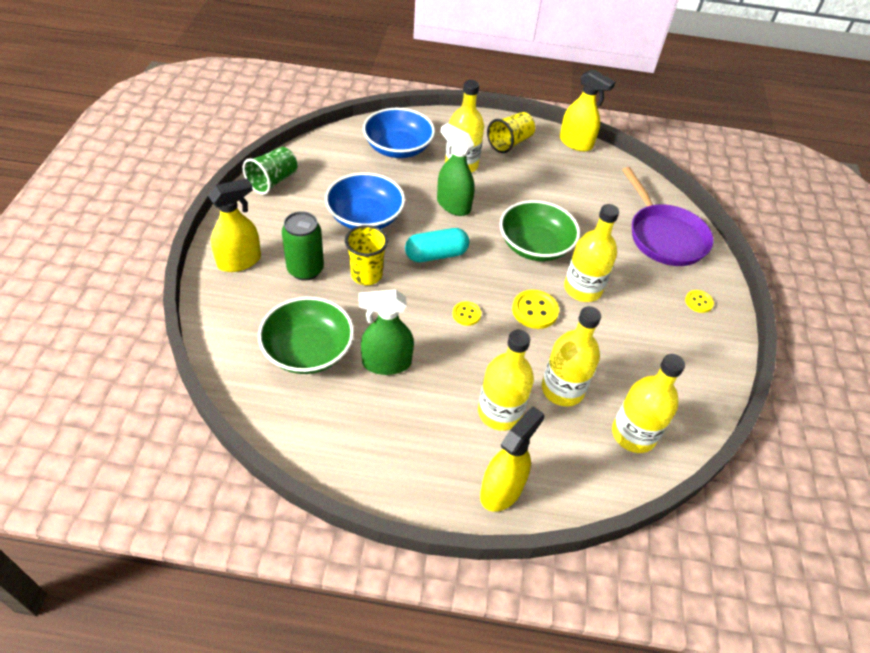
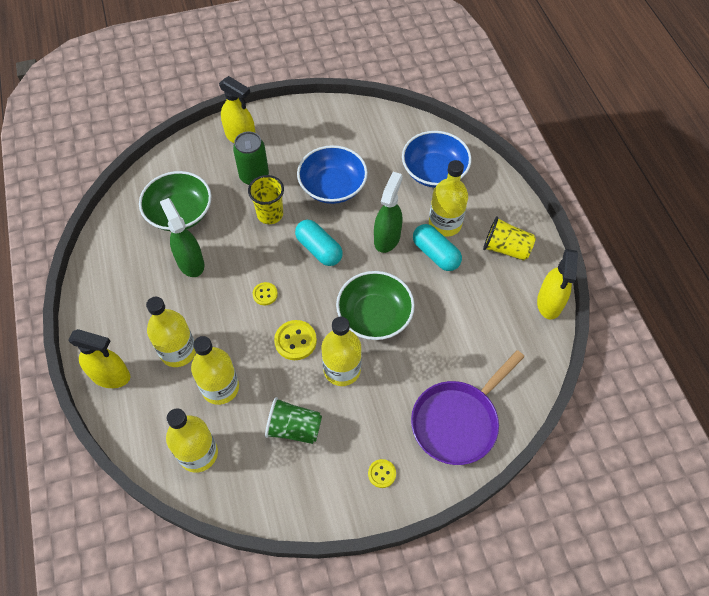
camera: 70 degrees right, 10 degrees up
(273, 181) = (335, 114): green cup -> green cup (294, 428)
(490, 183) = (435, 254): none -> turquoise capsule

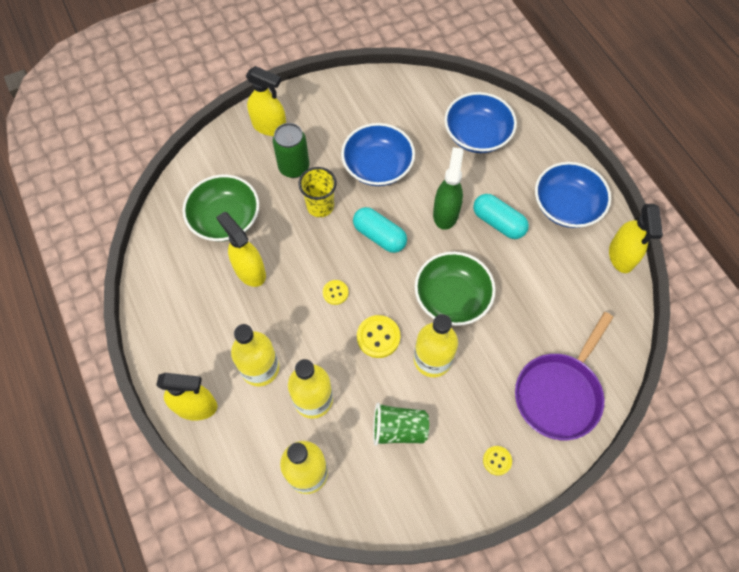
camera: 10 degrees left, 5 degrees up
(190, 262) = (249, 271): green spray bottle -> yellow spray bottle
(445, 224) = (500, 189): yellow bottle -> none
(506, 248) = (566, 206): yellow cup -> blue bowl

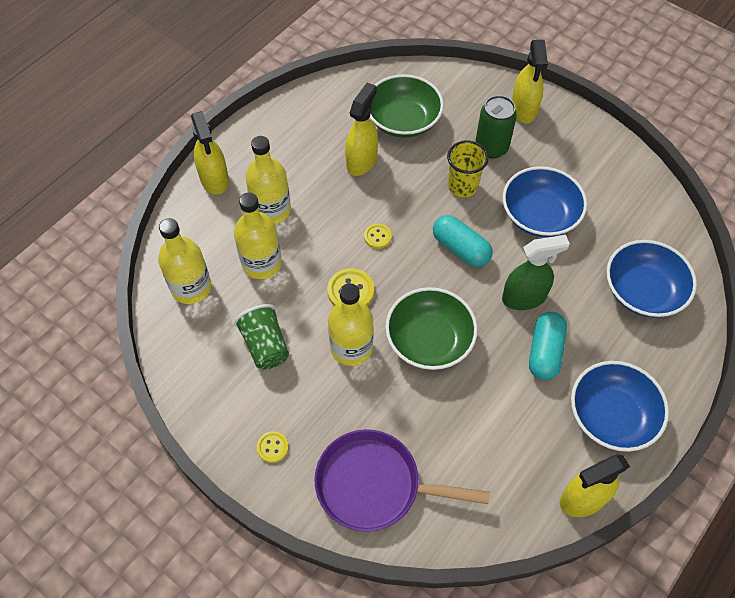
camera: 65 degrees right, 5 degrees down
(379, 236) = (460, 248): turquoise capsule -> turquoise capsule turned 60 degrees counterclockwise

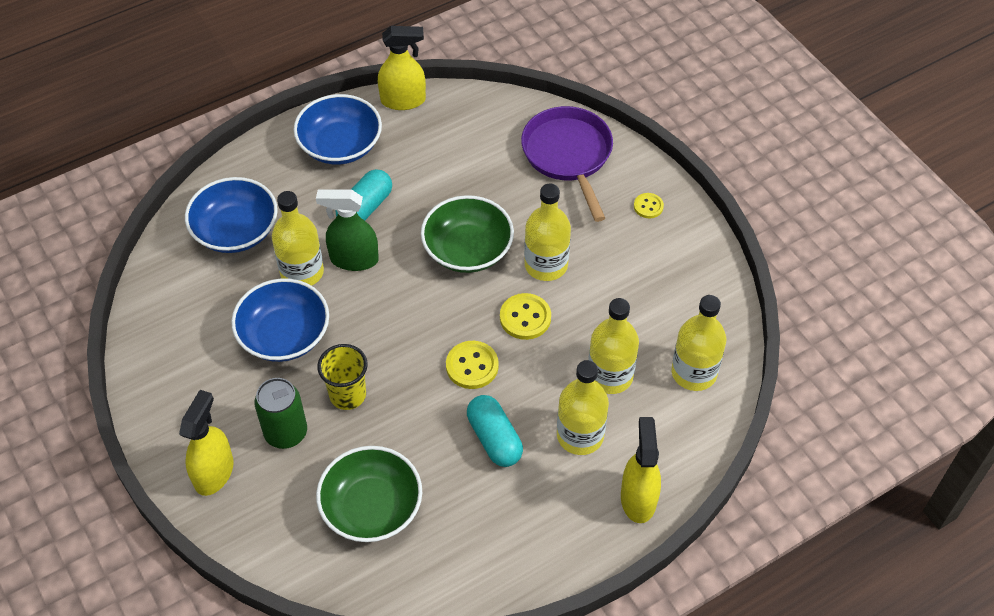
camera: 160 degrees left, 5 degrees down
(265, 345) = (630, 292): green cup -> none
(362, 161) = (449, 465): yellow spray bottle -> none
(375, 485) = (568, 156): purple pan -> purple pan turned 135 degrees counterclockwise
(377, 237) = (472, 366): yellow button -> yellow button, size x1.64
(460, 248) = (389, 326): turquoise capsule -> turquoise capsule (494, 439)
(560, 271) = (302, 272): none -> yellow bottle

